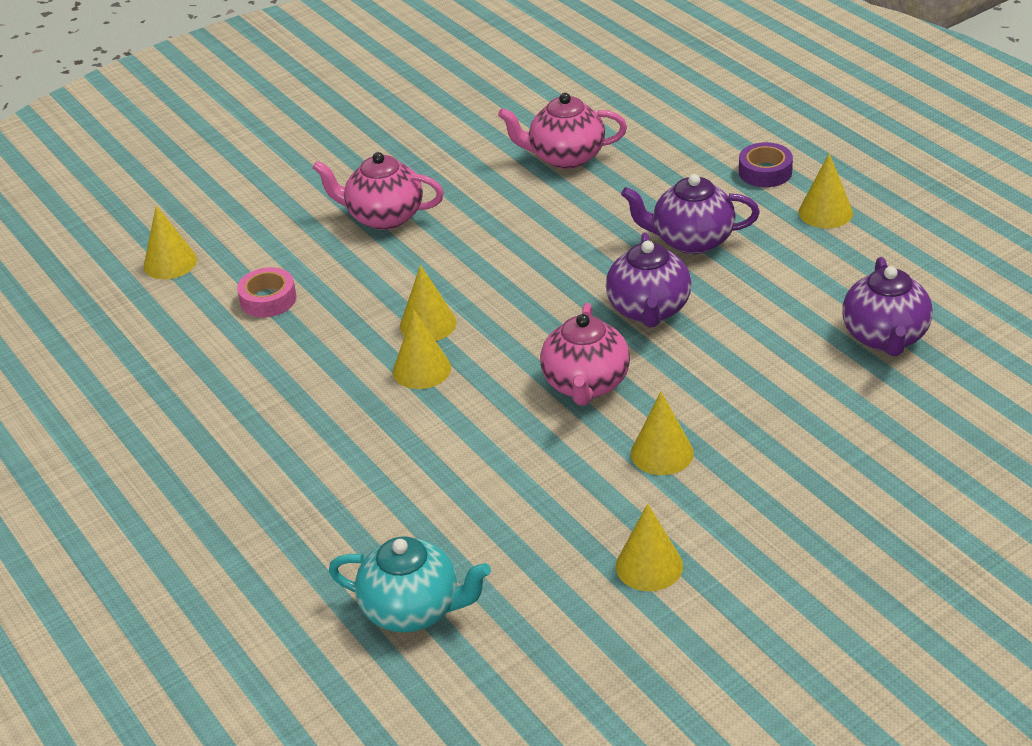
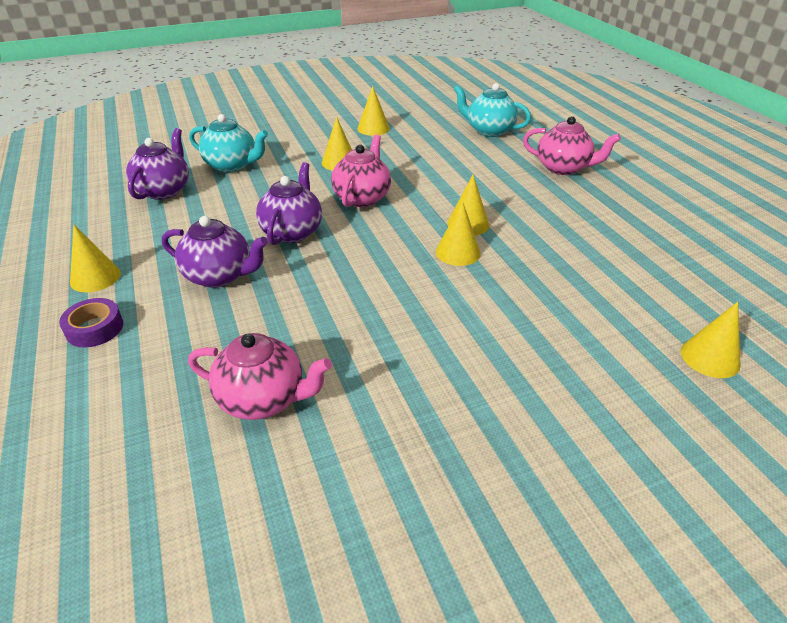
camera: 170 degrees left, 0 degrees up
(268, 299) = (595, 298): pink tape -> none
(384, 217) = (484, 363): pink teapot -> pink teapot (563, 168)
(832, 407) = (232, 165): none -> turquoise teapot

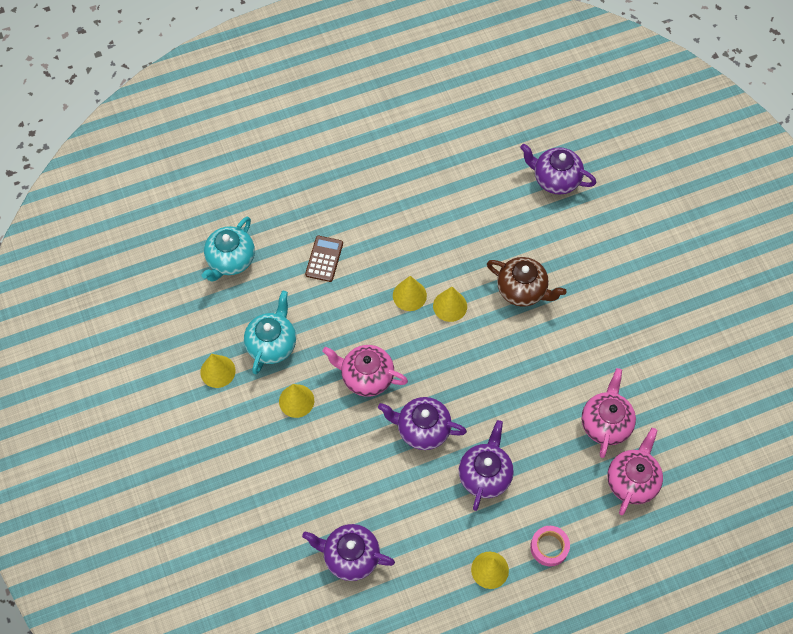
camera: 90 degrees left, 25 degrees up
(95, 328) = (549, 547): purple tape -> pink tape
(232, 165) = (300, 502): turquoise teapot -> turquoise teapot (272, 344)
(493, 315) = (522, 290): none -> brown teapot
(503, 174) = (324, 259): none -> brown calculator
(563, 168) = (315, 209): pink teapot -> pink teapot (632, 481)
(710, 357) = (555, 179): yellow cone -> purple teapot

